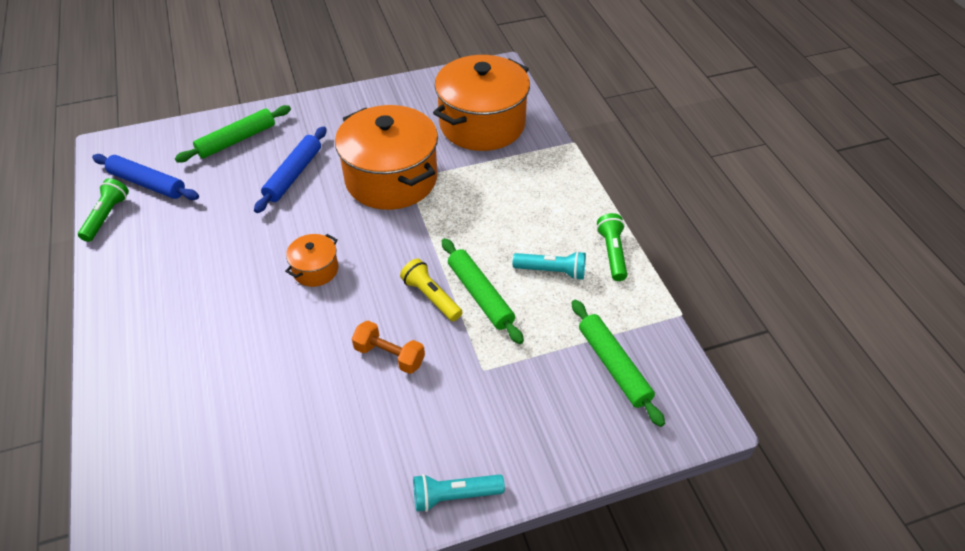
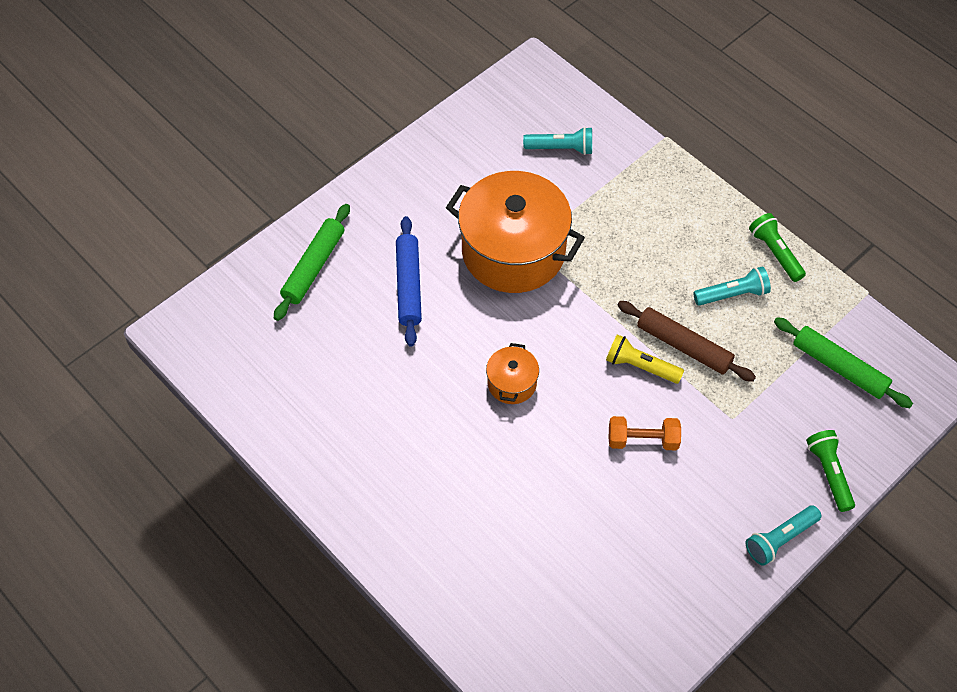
camera: 25 degrees left, 10 degrees up
(107, 216) = (249, 412): green flashlight -> green flashlight (829, 473)
(148, 183) = (260, 357): blue rolling pin -> none
(480, 295) = (684, 346): green rolling pin -> brown rolling pin
(482, 124) = (561, 148): orange pot -> turquoise flashlight

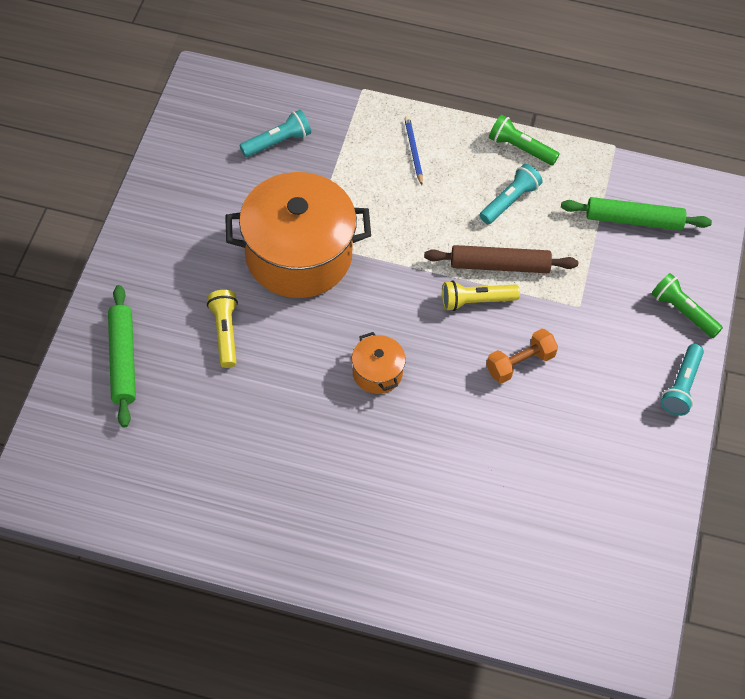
camera: 35 degrees left, 0 degrees up
(409, 285) = (225, 333): blue rolling pin -> yellow flashlight
(674, 210) = (413, 151): none -> blue pencil

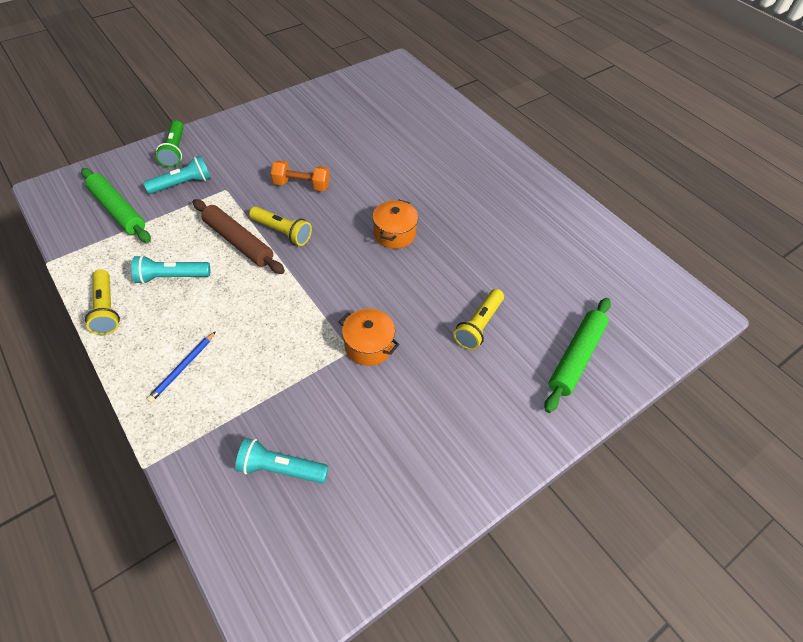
camera: 140 degrees left, 5 degrees down
(298, 255) = (368, 346): orange pot -> orange pot, size x0.45
(520, 148) = (106, 309): green flashlight -> yellow flashlight
(681, 386) = (232, 124): turquoise flashlight -> turquoise flashlight (182, 184)

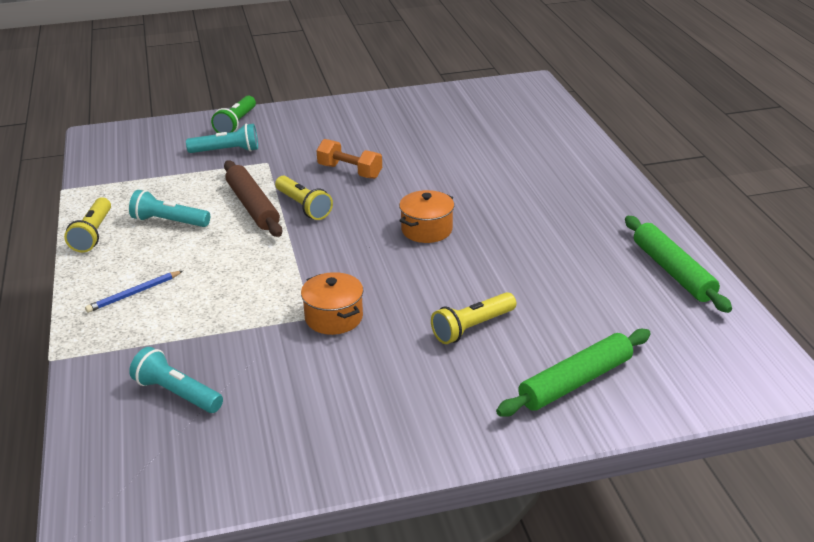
camera: 25 degrees right, 20 degrees down
(118, 211) = (151, 161): green rolling pin -> green rolling pin (672, 271)

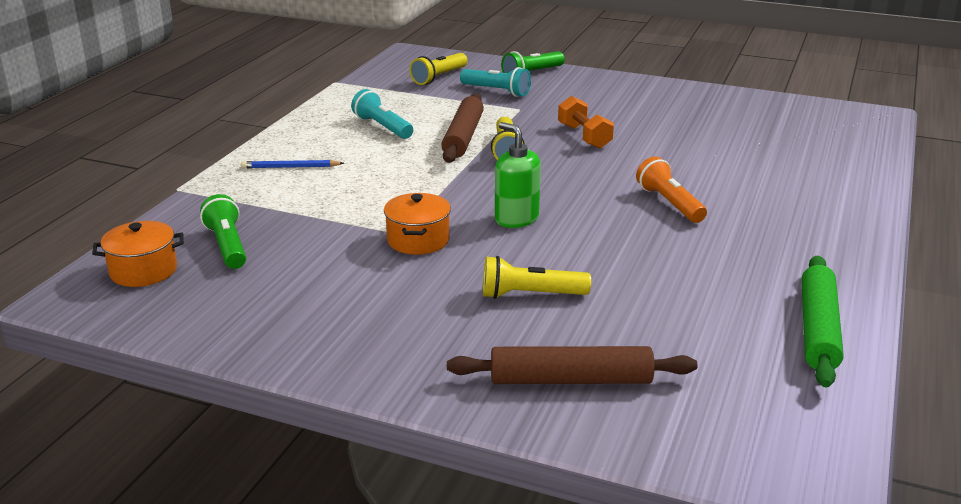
camera: 35 degrees right, 5 degrees down
(93, 234) = (316, 118): yellow flashlight -> yellow flashlight (439, 77)
(177, 393) = (227, 246): turquoise flashlight -> green flashlight
(386, 266) = (516, 219): none -> green soap dispenser
(426, 230) = (594, 203): orange pot -> orange pot (143, 271)
(478, 209) = (669, 203): none -> orange flashlight
(575, 382) = (571, 380): green rolling pin -> brown rolling pin

